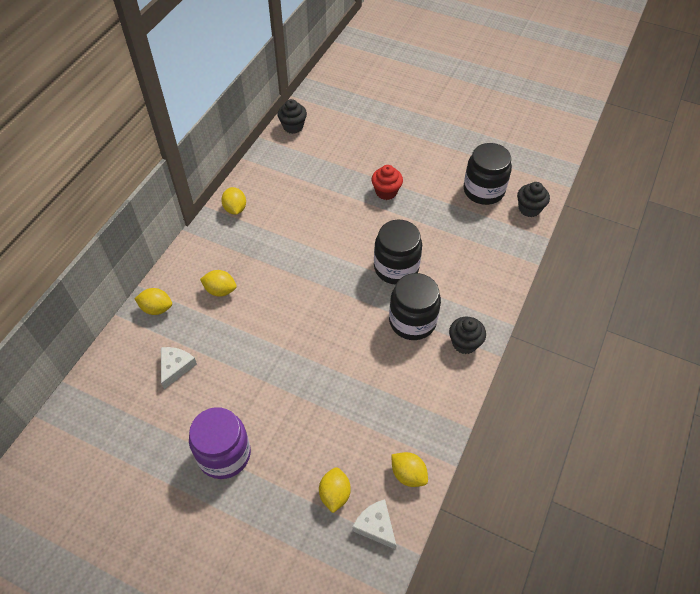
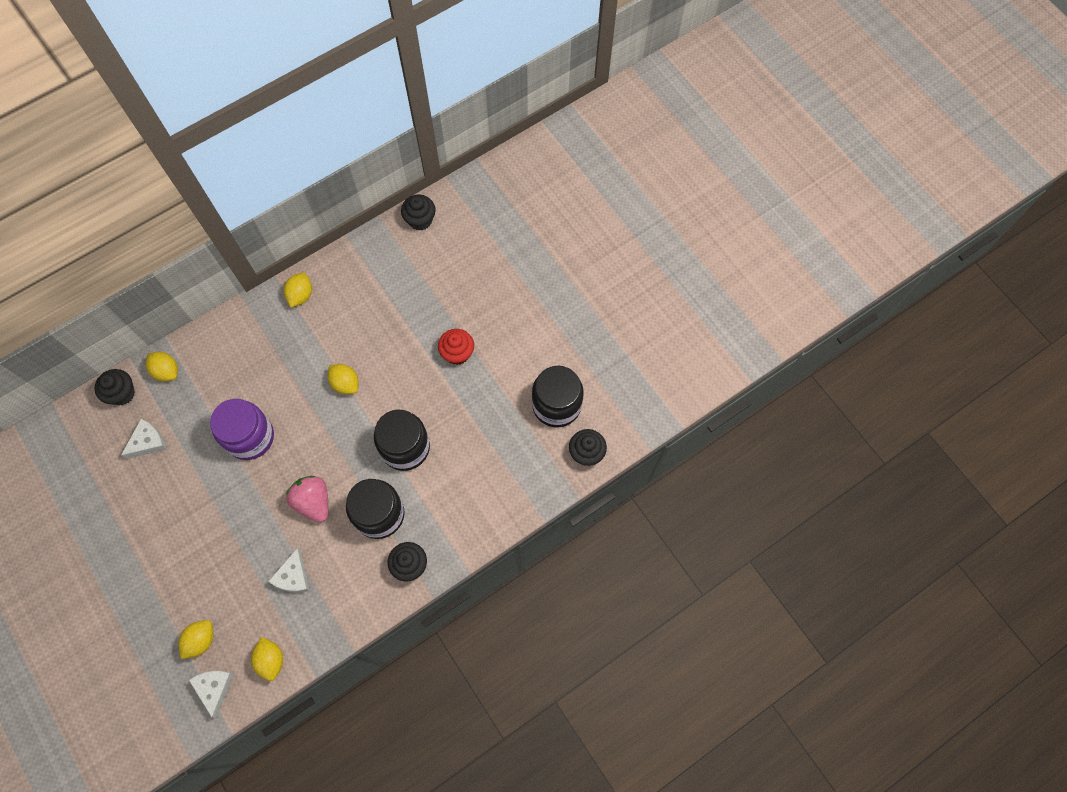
camera: 30 degrees right, 15 degrees up
(126, 343) = (122, 393): none -> black cupcake
(220, 290) = (232, 382): yellow lemon -> yellow lemon (345, 383)
(224, 454) = (137, 550): purple jar -> purple jar (250, 437)
(352, 339) = (313, 502): none -> pink strawberry
(378, 401) = (293, 576): none -> white cheese

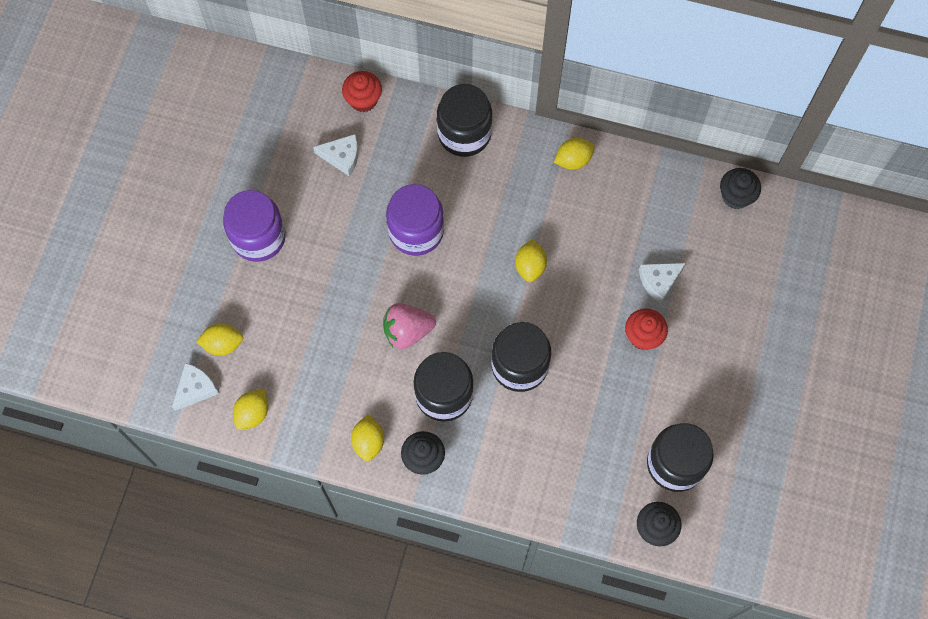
camera: 50 degrees right, 0 degrees up
(122, 393) = (363, 100): black cupcake -> red cupcake
(148, 549) = (258, 237): none -> purple jar
(166, 371) = (411, 116): yellow lemon -> yellow lemon (368, 442)
(214, 348) = (464, 134): none -> black jar
(293, 576) = (333, 370): white cheese -> white cheese (659, 281)
(313, 502) = (407, 331): pink strawberry -> pink strawberry turned 120 degrees counterclockwise

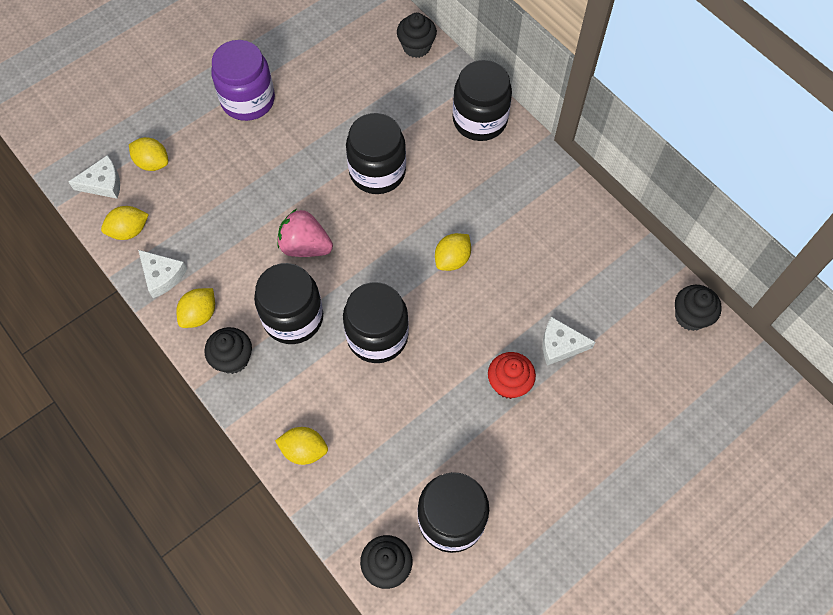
camera: 35 degrees right, 5 degrees down
(342, 157) = (364, 79): white cheese -> white cheese (162, 276)
(363, 100) = (416, 47): red cupcake -> black cupcake
(416, 231) = (377, 172): purple jar -> black jar
(573, 160) = (559, 196): yellow lemon -> yellow lemon (304, 450)

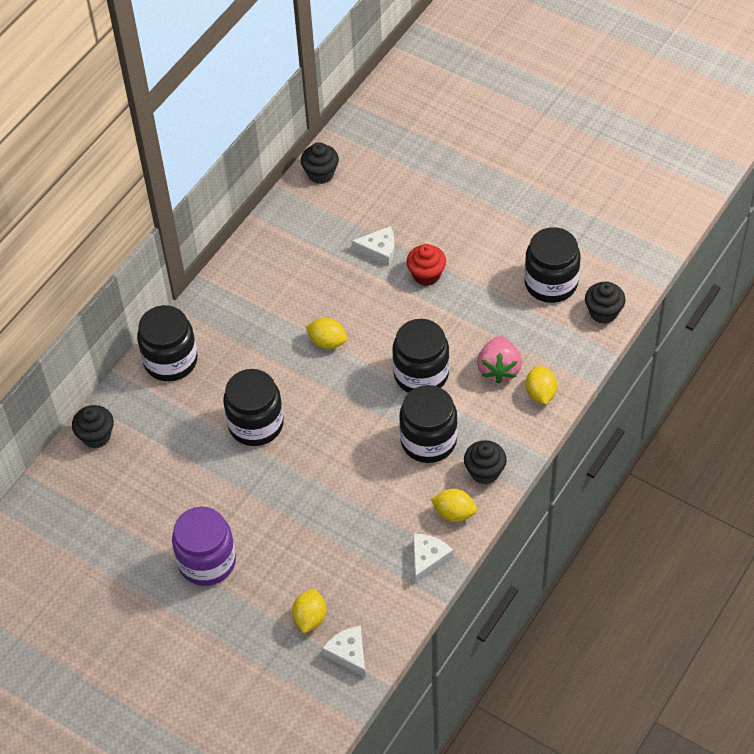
camera: 105 degrees left, 10 degrees down
(129, 231) = (392, 606): yellow lemon -> none
(305, 246) = (355, 455): pink strawberry -> pink strawberry (499, 369)
(560, 345) = (379, 250): white cheese -> white cheese turned 75 degrees counterclockwise

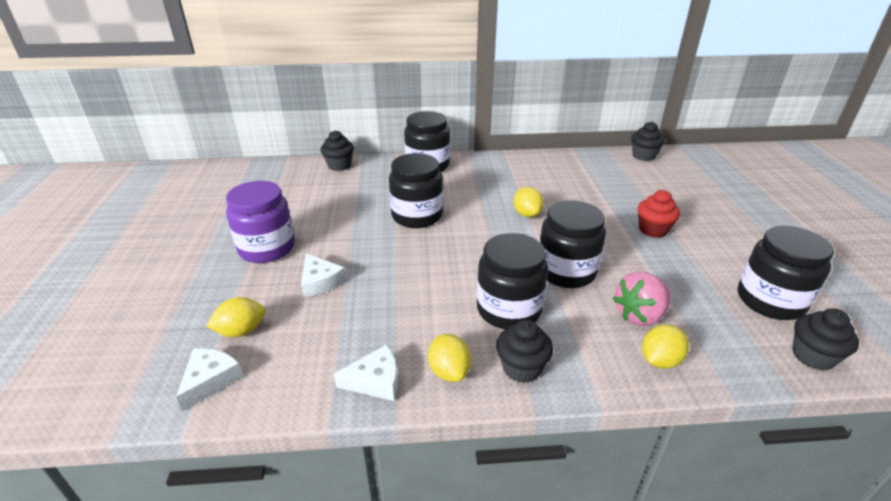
camera: 50 degrees right, 20 degrees down
(379, 250) = (634, 200): white cheese -> white cheese (320, 281)

